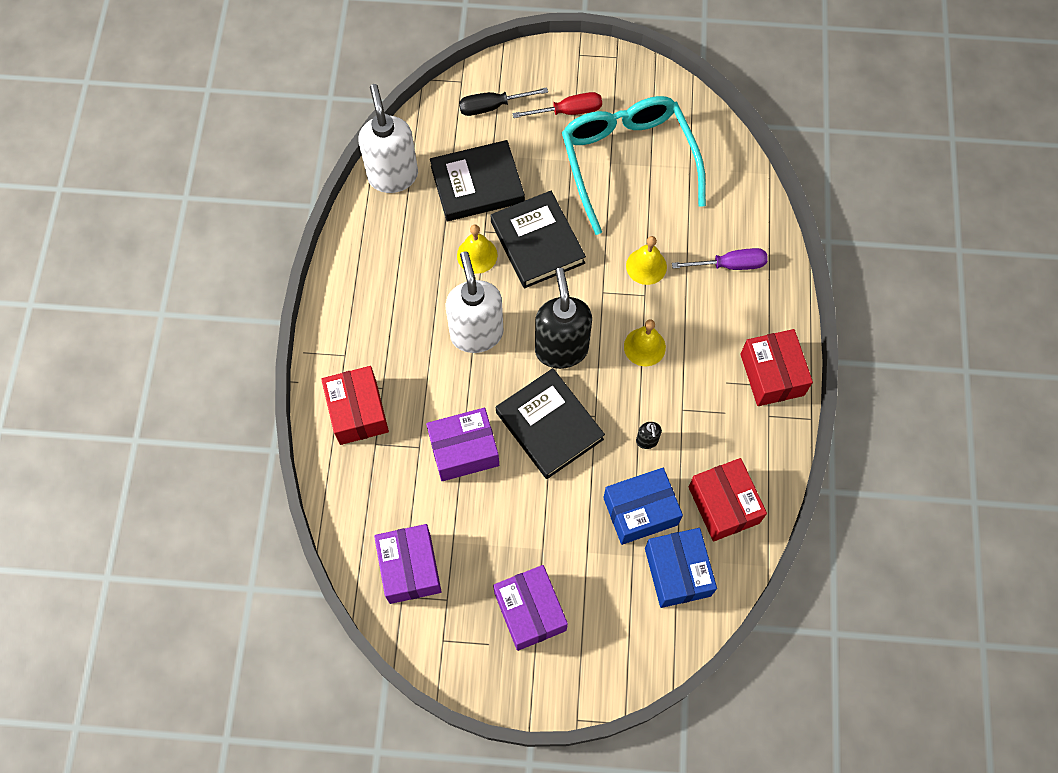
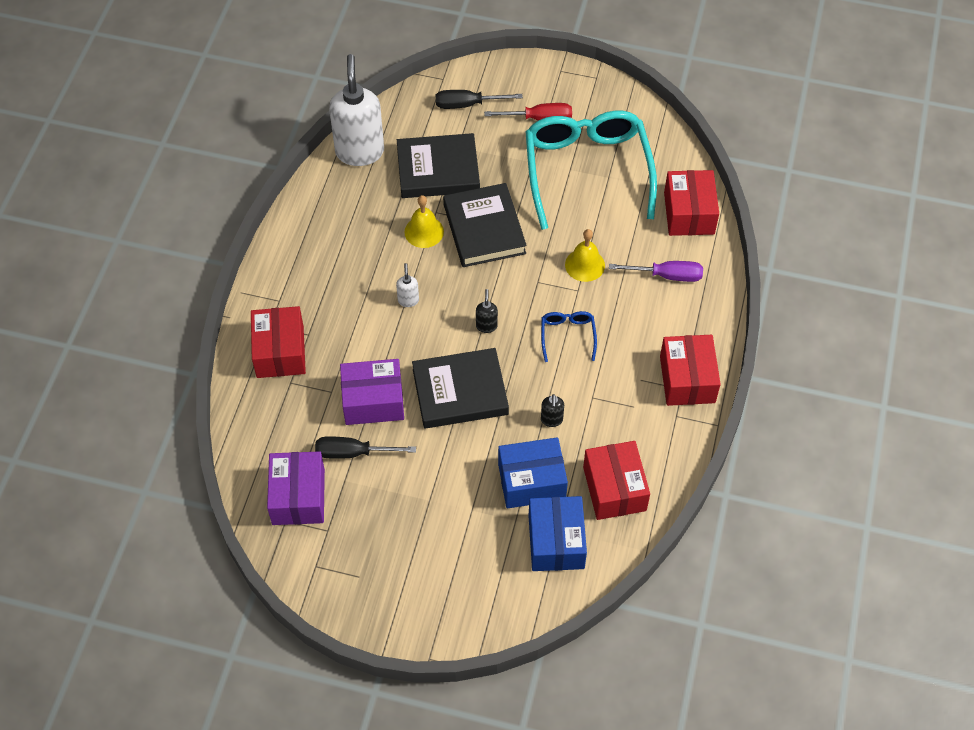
camera: 10 degrees right, 10 degrees down
(455, 510) = (353, 453): none -> black screwdriver
(476, 333) = (408, 300): white soap dispenser -> white soap dispenser, size x0.41
(530, 611) = (405, 554): purple box -> none
(549, 426) = (460, 392): black book -> black book turned 75 degrees counterclockwise
(561, 349) = (486, 326): black soap dispenser -> black soap dispenser, size x0.41
(644, 347) = (567, 336): yellow bell -> blue glasses
(738, 193) = (689, 213): none -> red box

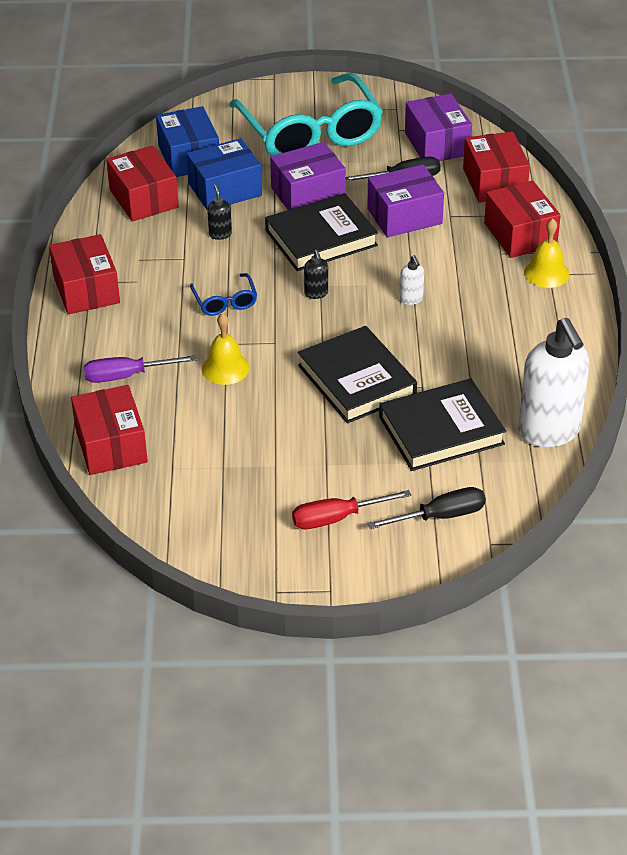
camera: 165 degrees right, 15 degrees down
(269, 425) = (494, 182): none -> red box
(424, 231) = (426, 364): yellow bell -> yellow bell (546, 273)
(452, 455) = (308, 193): none -> purple box
(587, 171) = (252, 467): turquoise glasses -> turquoise glasses (310, 133)

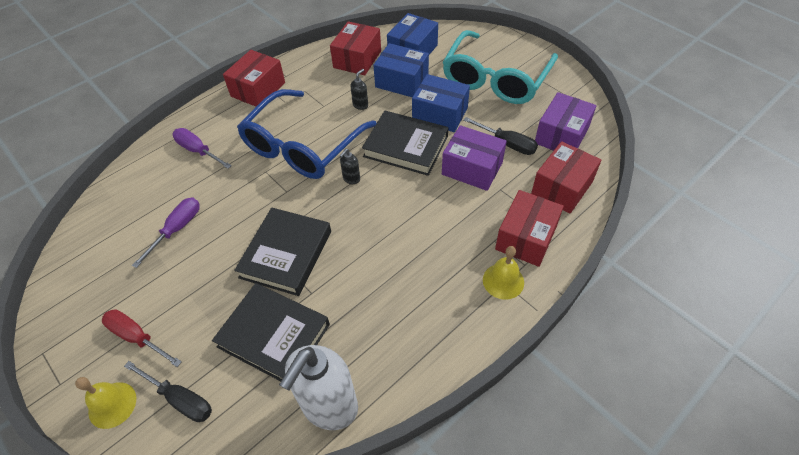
camera: 50 degrees right, 10 degrees up
(111, 445) = (131, 184): red box -> none
(225, 301) = (302, 146): blue glasses -> blue glasses, size x2.42
(225, 368) = (242, 186): yellow bell -> yellow bell (112, 405)
(227, 438) = (177, 229): none -> purple screwdriver
(308, 193) = (440, 114): purple box -> blue box
(411, 299) = (394, 227): white soap dispenser -> none

